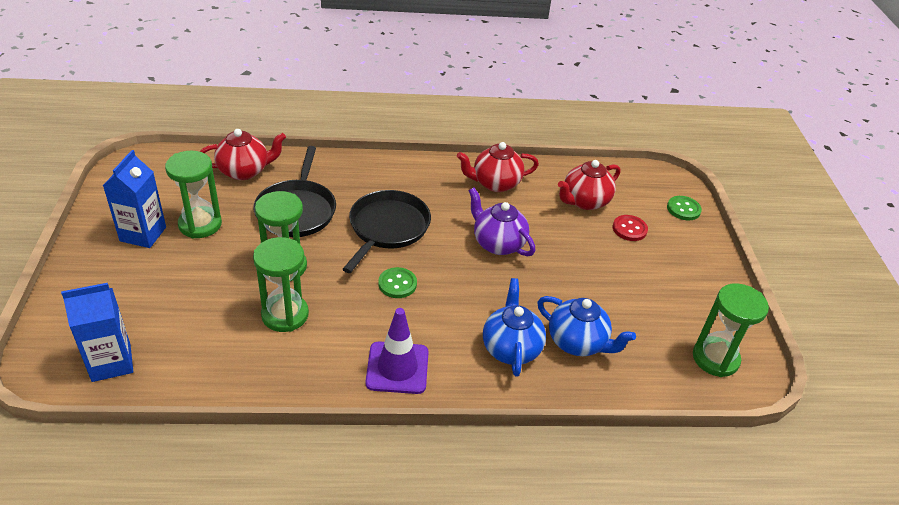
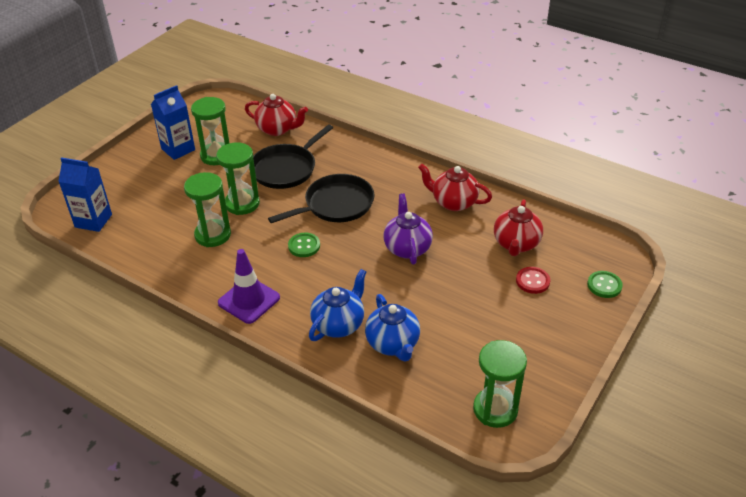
camera: 40 degrees right, 0 degrees up
(584, 201) = (516, 244): red teapot -> red teapot turned 75 degrees counterclockwise

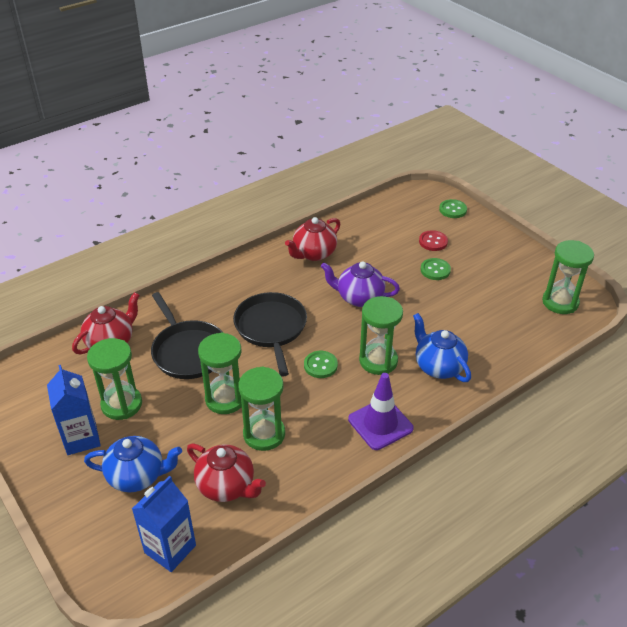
camera: 70 degrees left, 0 degrees up
(327, 281) = (378, 361): none -> green hourglass
(393, 344) = (474, 338): blue teapot -> blue teapot (137, 476)
(485, 292) = (435, 270): none -> green button
(516, 244) = (386, 236): red teapot -> red teapot (227, 486)

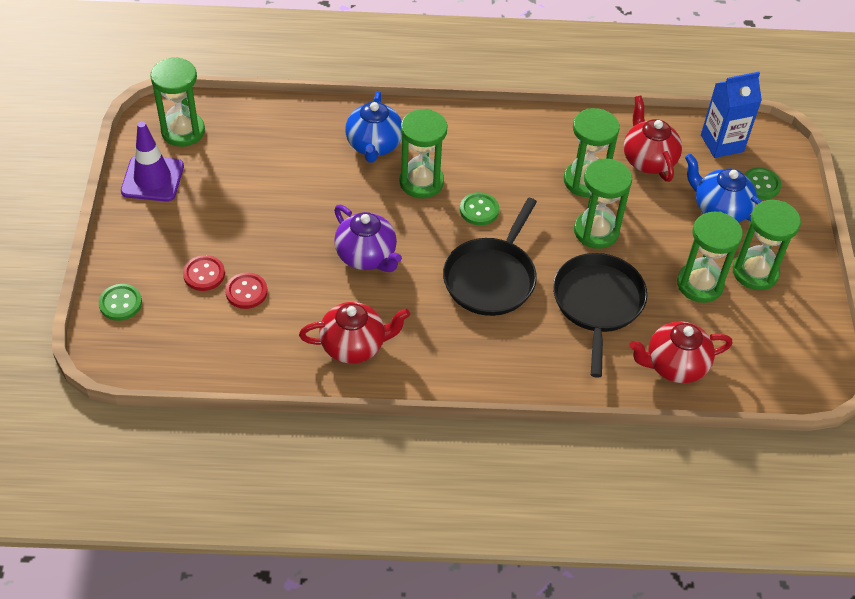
camera: 145 degrees left, 10 degrees up
(81, 438) = (755, 272): blue carton -> green hourglass
(380, 424) = (478, 132): purple traffic cone -> purple traffic cone (152, 179)
(400, 246) = (246, 292): none -> red button
(435, 270) = (250, 238): green button -> green button (760, 184)

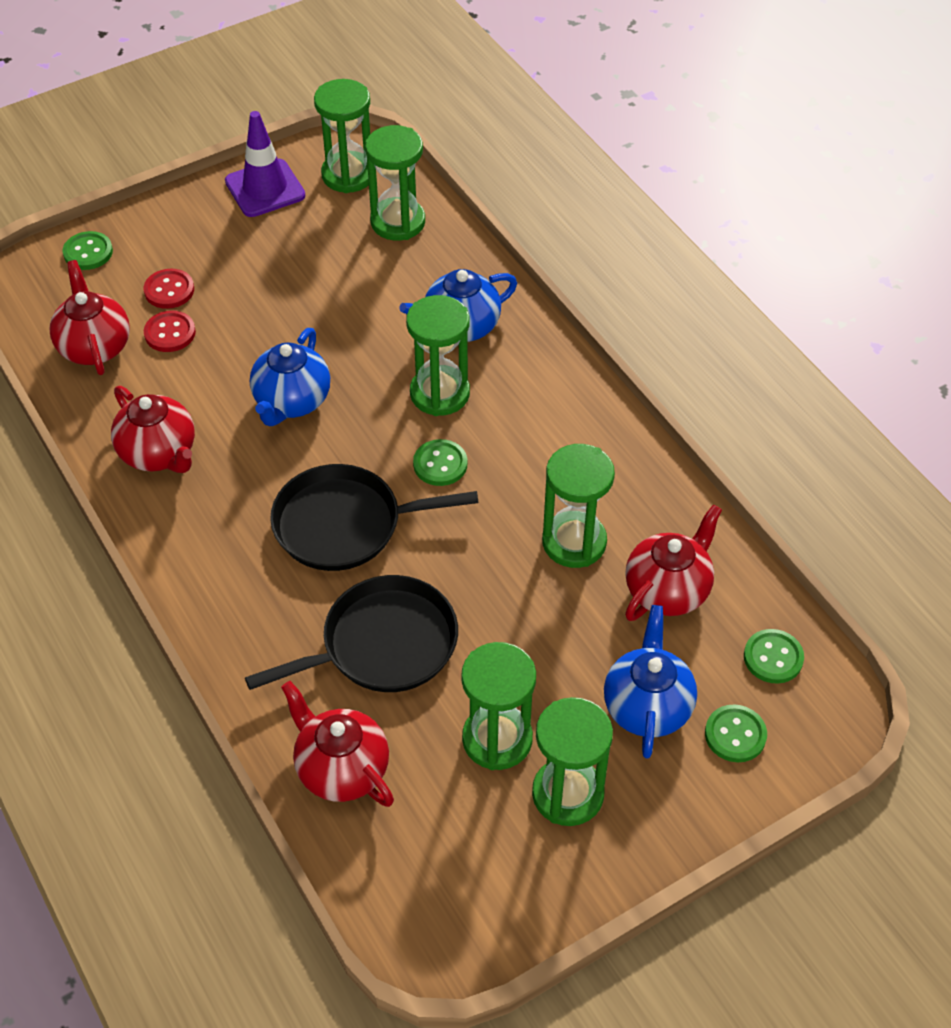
camera: 60 degrees right, 0 degrees up
(221, 339) = (94, 346): none -> red teapot
(367, 256) = (291, 402): purple teapot -> blue teapot
(596, 231) = (499, 591): green hourglass -> green hourglass (398, 222)
(722, 143) = (773, 657): blue carton -> green button

